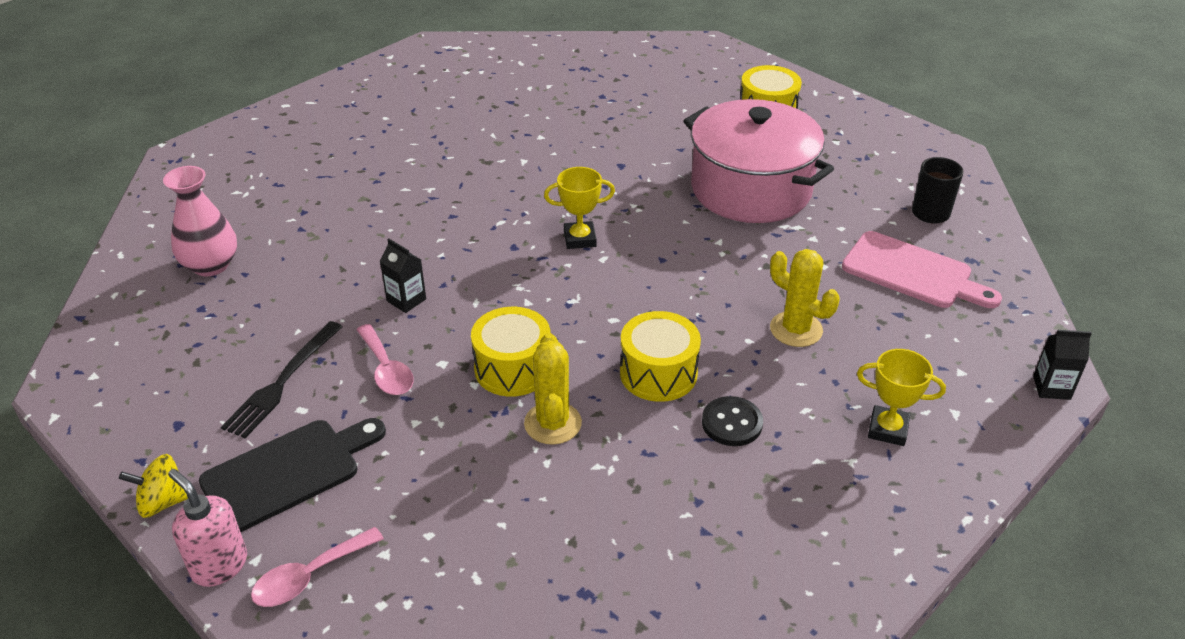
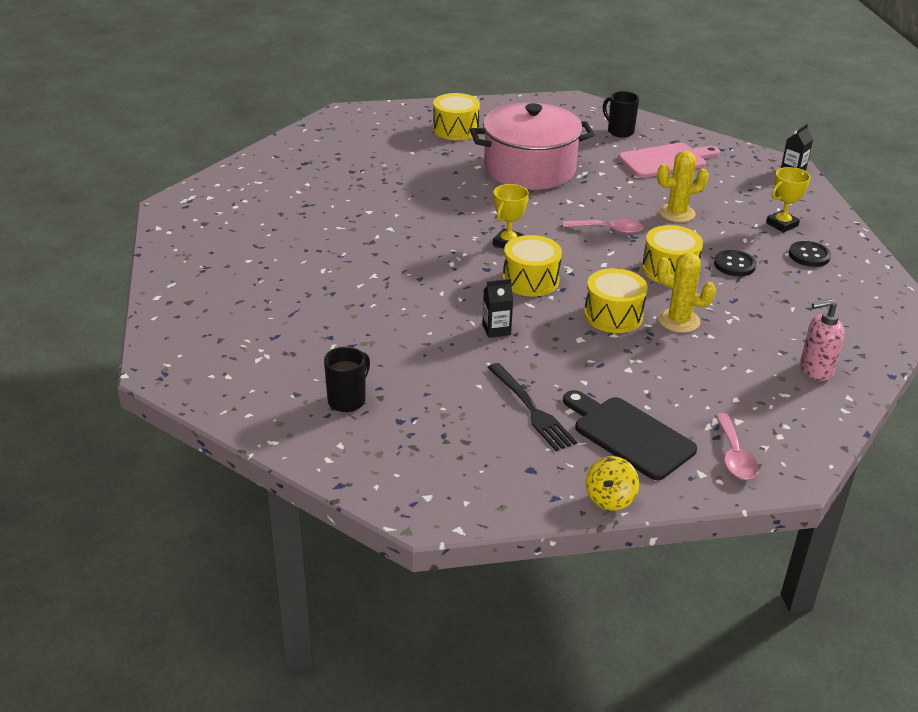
camera: 55 degrees left, 5 degrees down
(211, 265) = (348, 400): pink vase -> black mug
(219, 565) = (694, 490): pink soap dispenser -> pink soap dispenser (815, 370)
(288, 472) = (629, 435): black cutting board -> black cutting board turned 45 degrees counterclockwise
(386, 369) = (563, 362): pink spoon -> pink spoon (608, 230)
(523, 283) = (530, 280): none -> yellow drum
(838, 484) = (809, 255): none -> black button

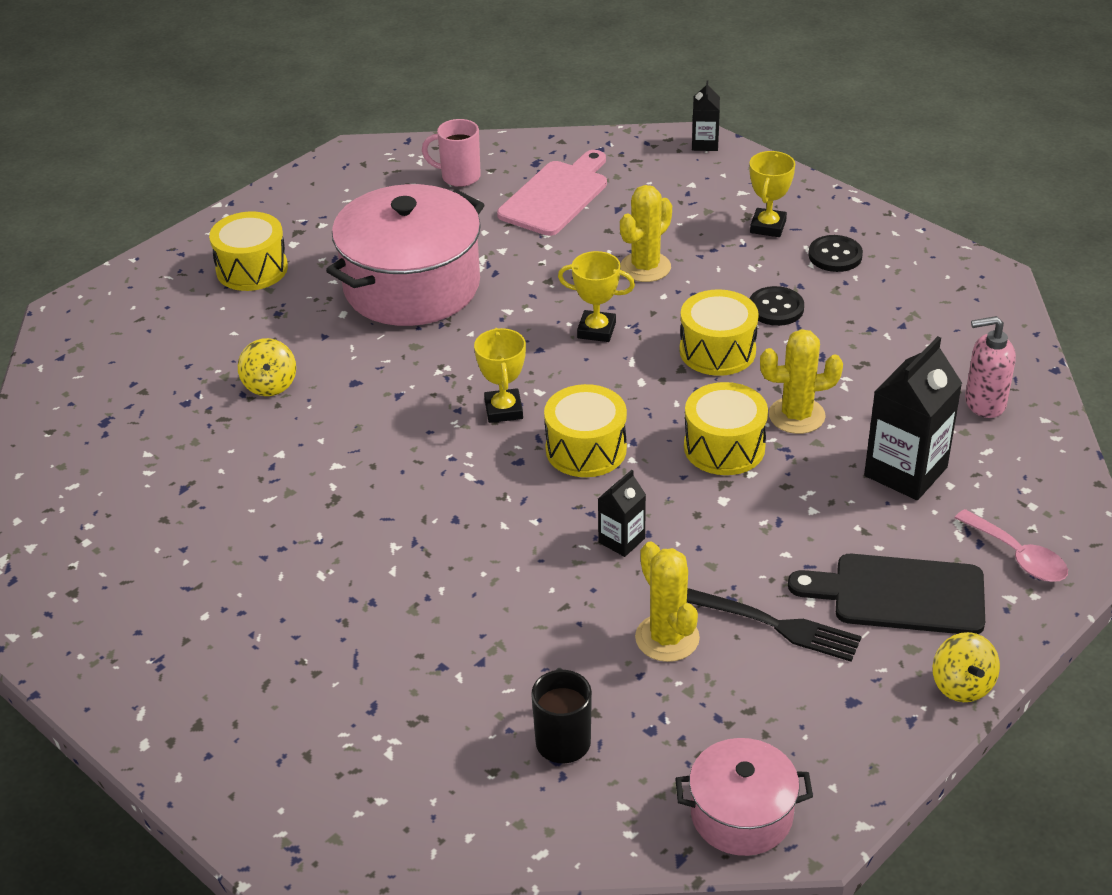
camera: 35 degrees left, 5 degrees up
(397, 485) = (741, 814): none -> pink pot
(401, 181) = (270, 385): none -> yellow spinning top
(463, 385) = (667, 638): none -> yellow cactus
(608, 230) = (596, 330): pink spoon -> yellow trophy
(619, 131) = (459, 177): black mug -> pink mug
(714, 379) = (905, 471): none -> black carton
(815, 370) = (984, 403): pink soap dispenser -> pink soap dispenser turned 45 degrees clockwise

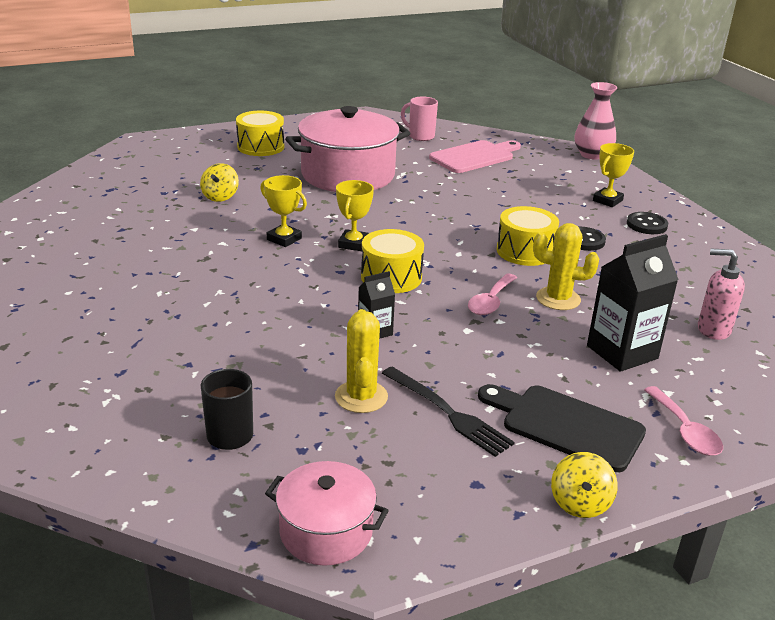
camera: 20 degrees right, 10 degrees down
(596, 330) = (449, 221): yellow trophy -> yellow trophy (284, 239)
(645, 267) = (507, 200): yellow cactus -> none
(705, 144) = (592, 155): black carton -> pink vase
(724, 447) = (491, 302): yellow drum -> pink spoon

